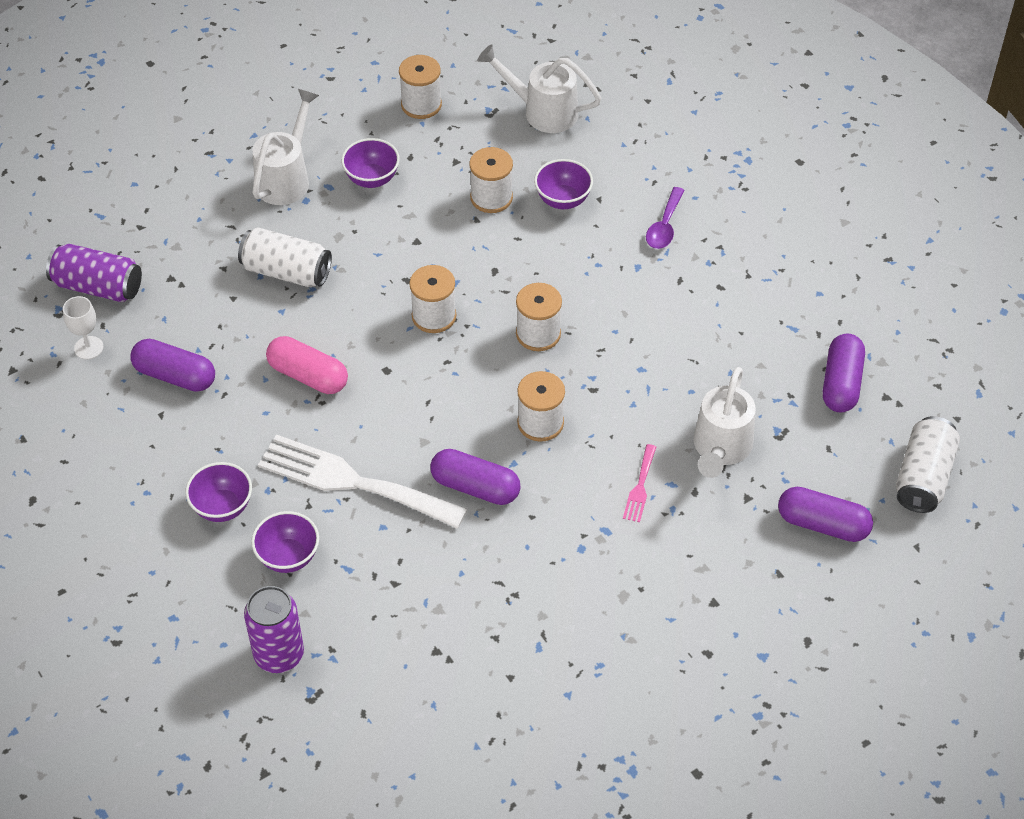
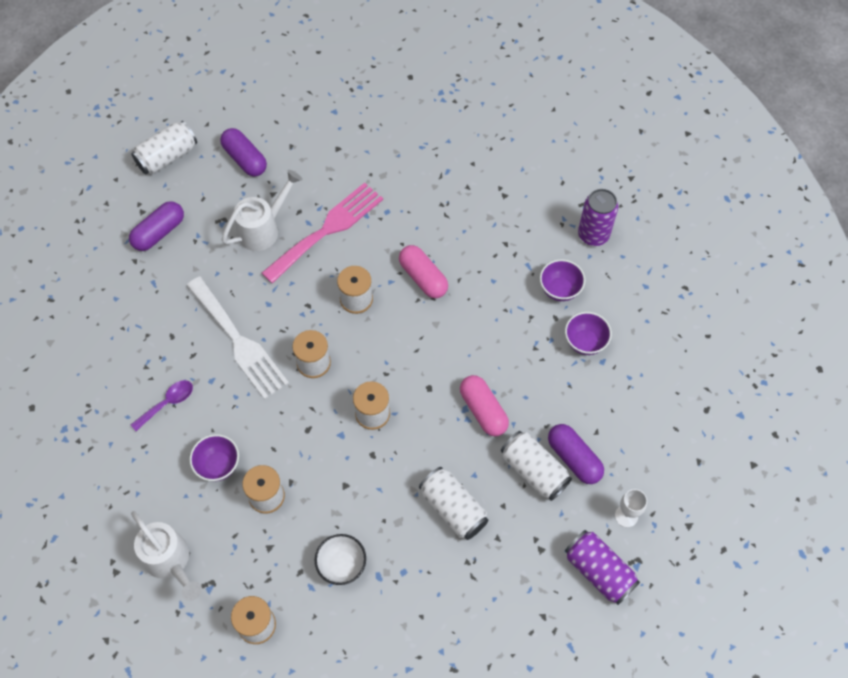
camera: 150 degrees left, 10 degrees up
(216, 344) = (534, 471): none -> white can
(286, 178) = (406, 604): white watering can -> none
(352, 482) = (495, 318): white fork -> white fork (239, 341)
(372, 179) = (342, 565): purple bowl -> white bowl
(475, 487) = (423, 278): purple capsule -> pink capsule
(640, 487) = (327, 229): pink fork -> pink fork, size x2.35

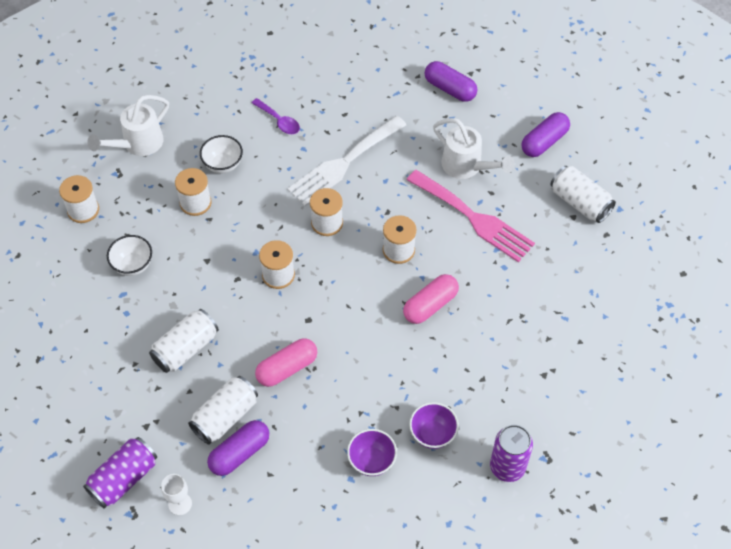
camera: 85 degrees right, 5 degrees down
(167, 157) = (534, 82): white can -> white can (580, 202)
(218, 465) = (223, 164): purple bowl -> white bowl

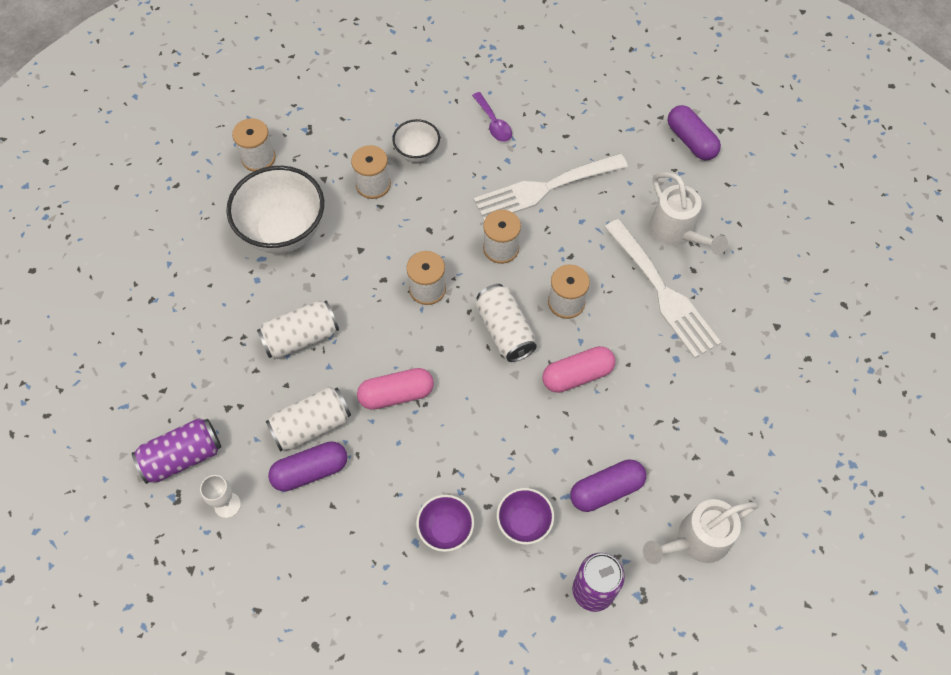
camera: 20 degrees right, 5 degrees up
(133, 265) = (284, 231): white bowl -> white bowl, size x1.92
(138, 144) = (340, 105): white watering can -> white watering can (696, 540)
(474, 218) = (663, 293): pink fork -> white fork
(544, 142) = (775, 230): purple capsule -> purple capsule (606, 490)
(580, 202) = (790, 312): white can -> white can (505, 330)

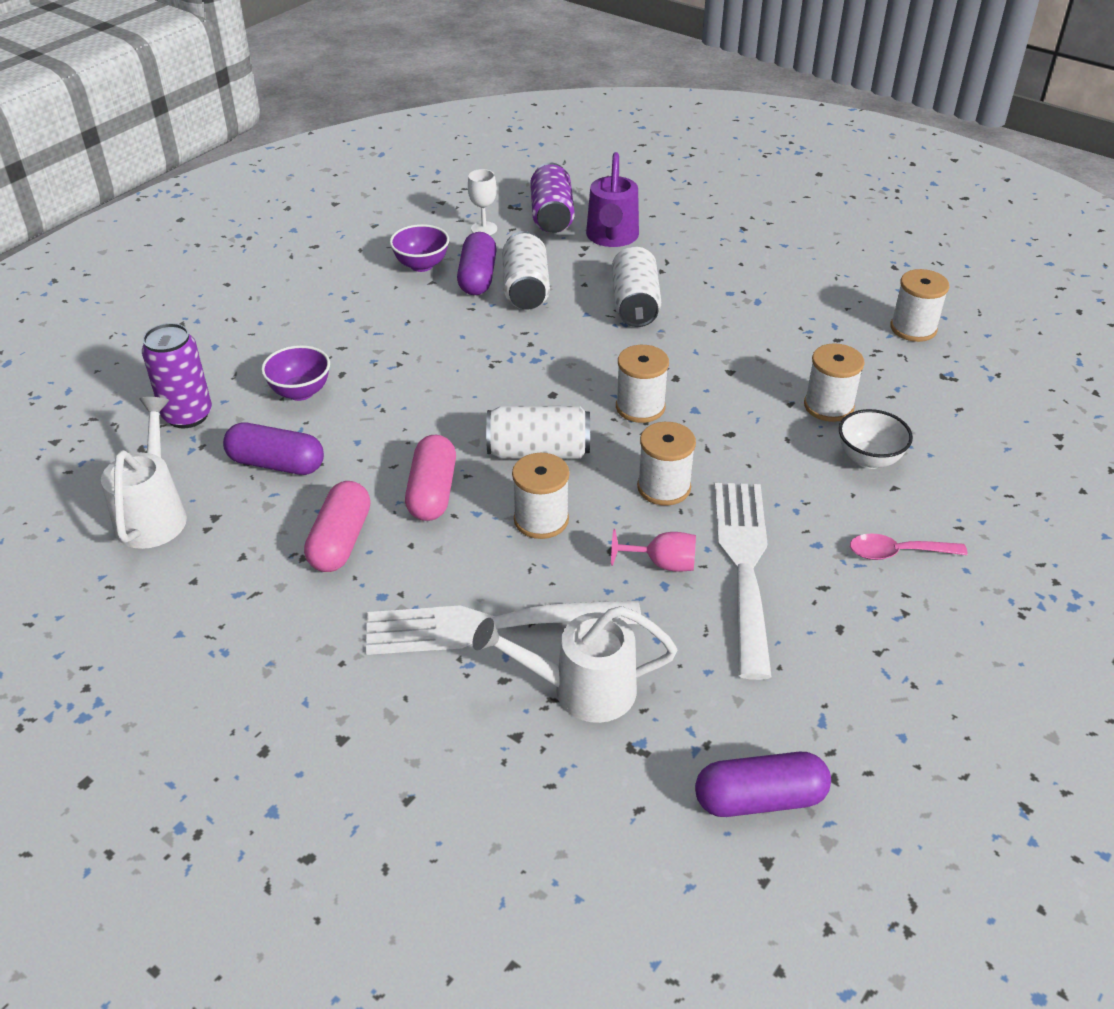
camera: 115 degrees right, 20 degrees down
(204, 392) = (611, 237): none -> purple watering can
(284, 231) = (788, 323): white bowl -> none
(396, 394) = (518, 349): pink capsule -> pink capsule (340, 541)
(446, 530) = (343, 340): purple bowl -> purple bowl (421, 265)
(493, 123) = (897, 553): purple spoon -> pink spoon
(566, 227) = (662, 564): none -> pink goblet
(606, 490) = (276, 464): purple capsule -> purple capsule turned 75 degrees counterclockwise

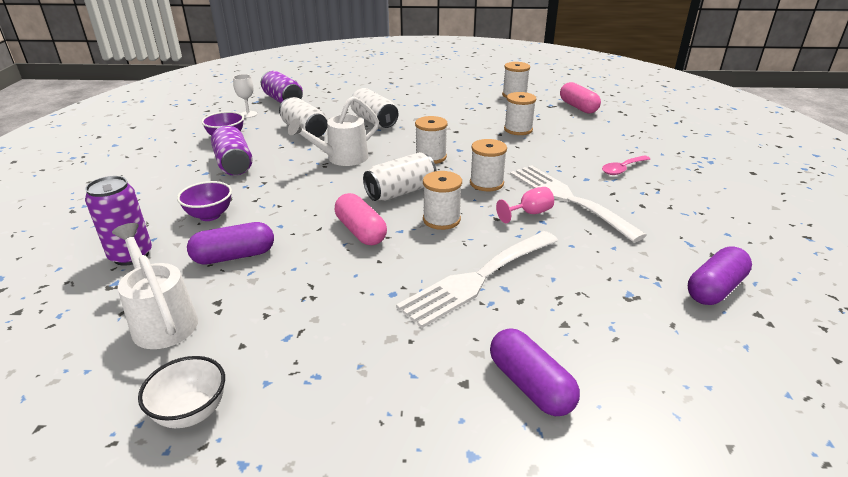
camera: 35 degrees left, 10 degrees down
(340, 541) = (329, 277): pink capsule -> pink capsule (578, 107)
(391, 317) = (234, 164): none -> purple can
(477, 277) = (269, 134): purple capsule -> purple capsule (530, 385)
(581, 689) = (567, 284): white watering can -> white watering can (342, 158)
(611, 237) = (328, 100): purple watering can -> none
(869, 459) = (562, 142): white bowl -> white bowl (191, 412)

